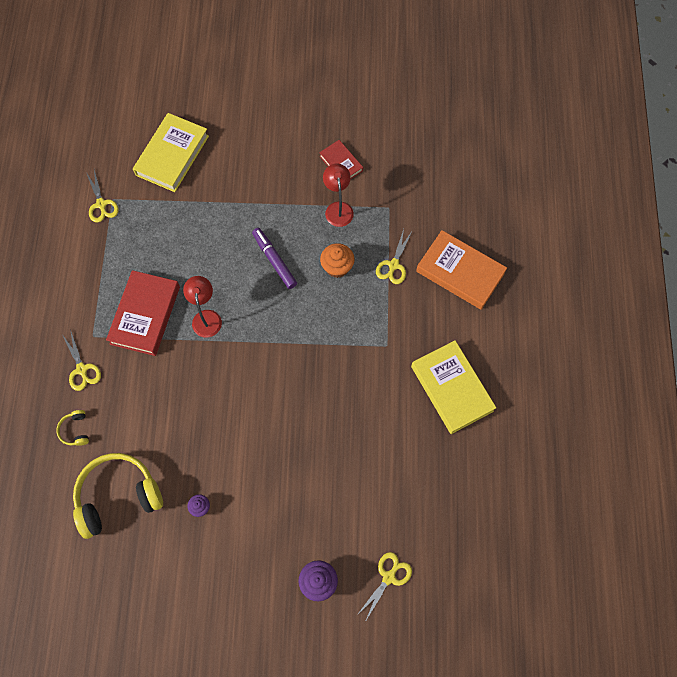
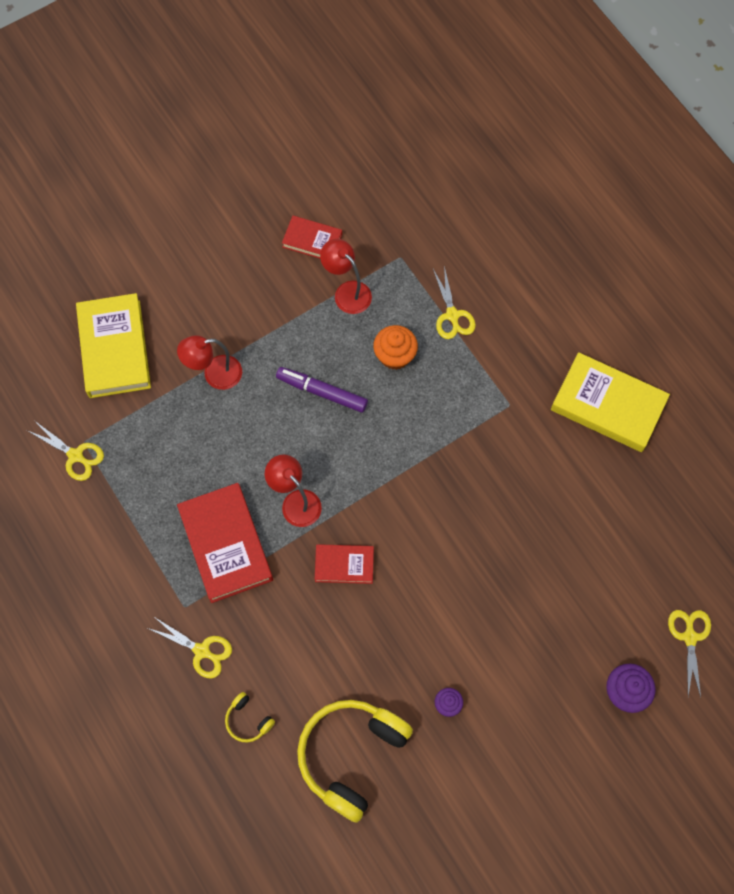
camera: 35 degrees left, 0 degrees up
(205, 376) = (344, 565): none -> red book
(218, 208) = (214, 374): none -> red lamp
(460, 272) = (526, 279): orange book -> none

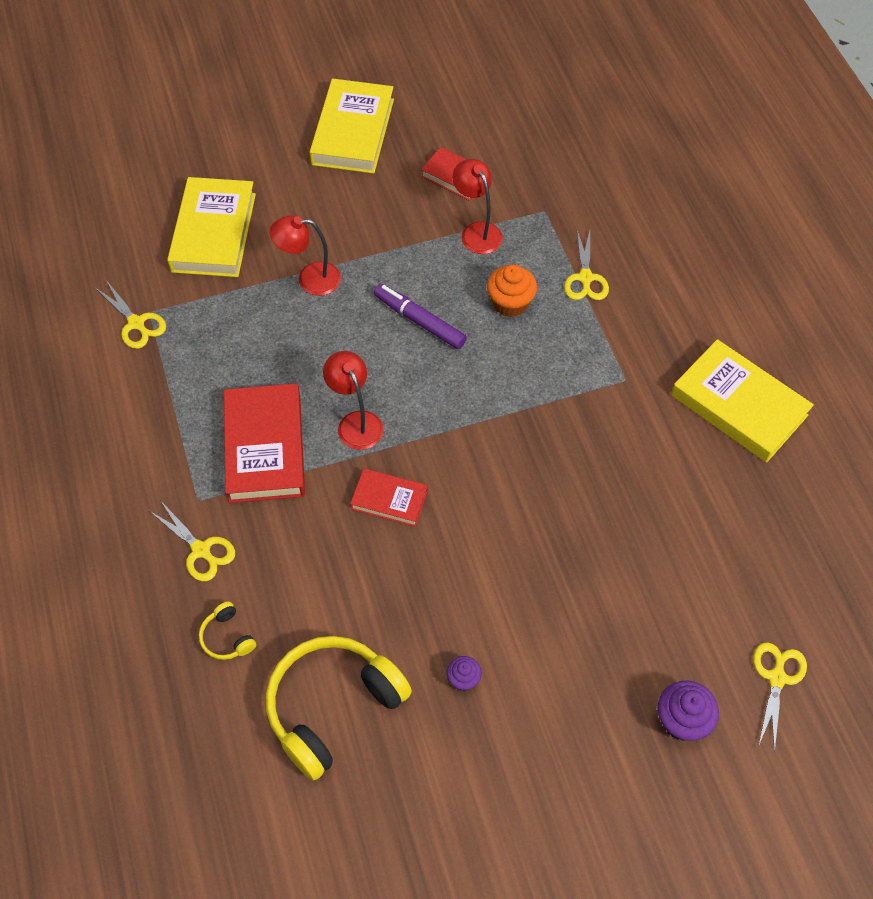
camera: 15 degrees right, 10 degrees down
(207, 215) = (353, 132): none -> yellow book

